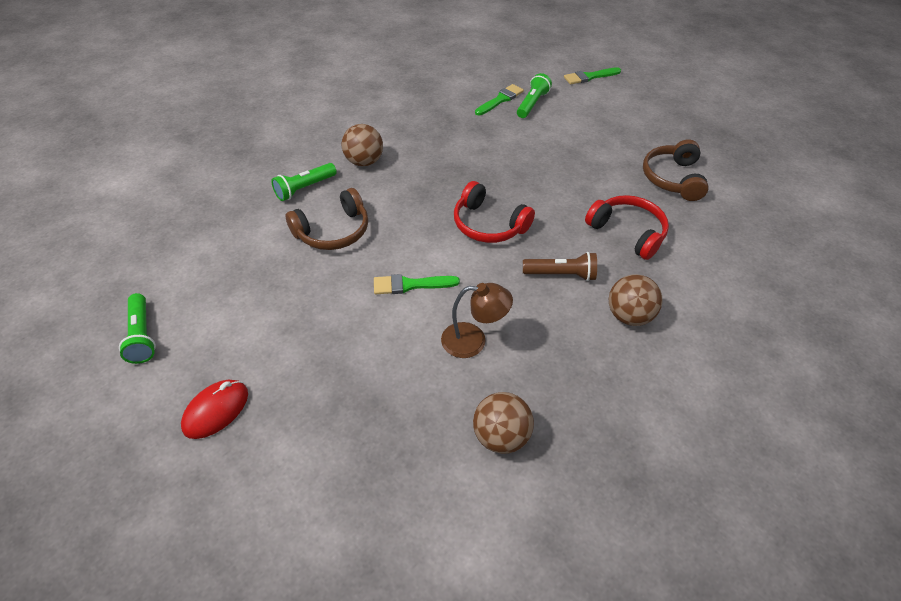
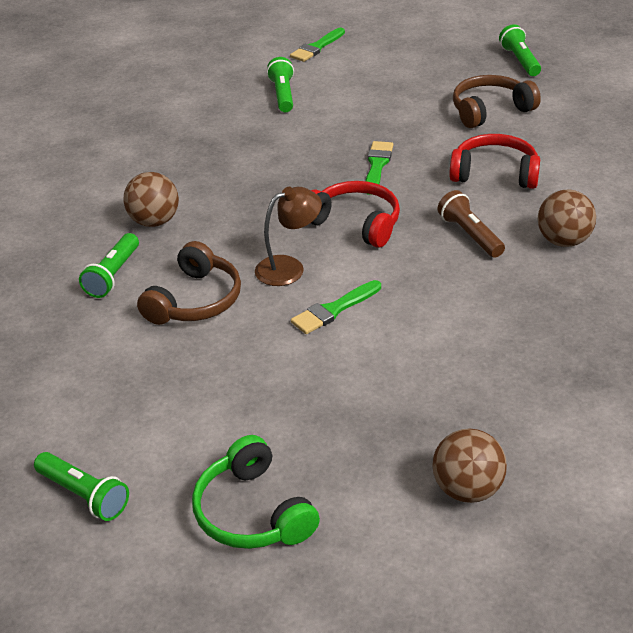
camera: 30 degrees left, 10 degrees down
(216, 410) = (252, 512): red mouse -> green headphones
(473, 341) = (446, 326): brown lamp -> brown lamp (289, 267)
(488, 225) = (355, 223): red headphones -> red headphones turned 150 degrees counterclockwise
(500, 100) = (244, 103): green brush -> green brush (377, 165)
(500, 436) = (550, 387): brown ball -> brown ball (467, 489)
(561, 274) = (470, 235): brown flashlight -> brown flashlight turned 90 degrees counterclockwise
(672, 178) = (490, 110): brown headphones -> brown headphones turned 90 degrees clockwise
(735, 147) = (520, 61): none -> green flashlight

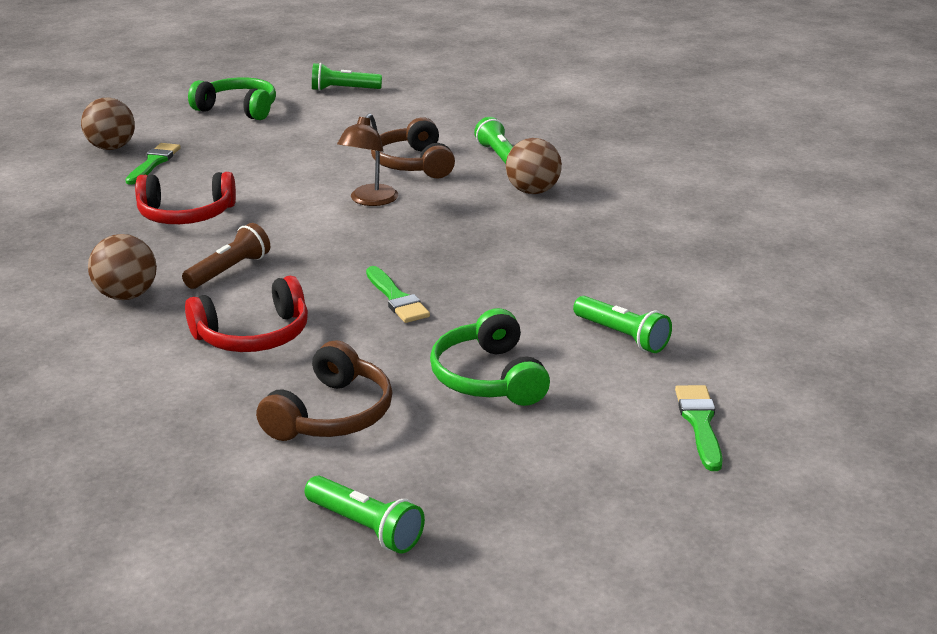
camera: 140 degrees right, 10 degrees down
(334, 310) = (297, 190): green brush -> green brush (153, 163)
(355, 223) = (352, 245): red headphones -> red headphones (186, 215)
(385, 100) = (488, 377): none -> green headphones
(470, 235) = (229, 270): brown flashlight -> brown flashlight turned 75 degrees counterclockwise

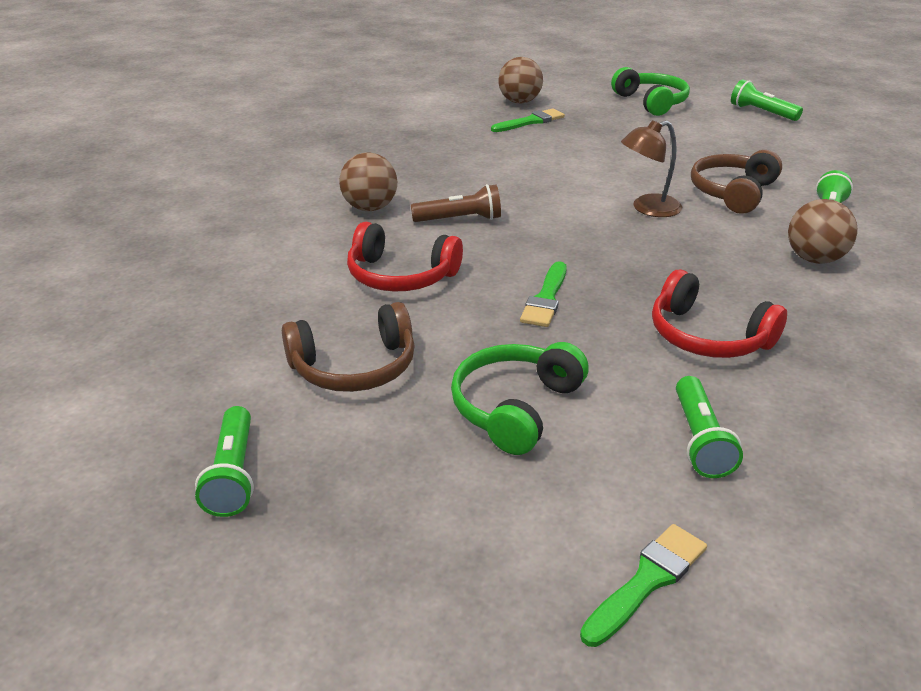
camera: 45 degrees right, 5 degrees up
(186, 215) = (494, 166): red headphones -> red headphones (707, 336)

